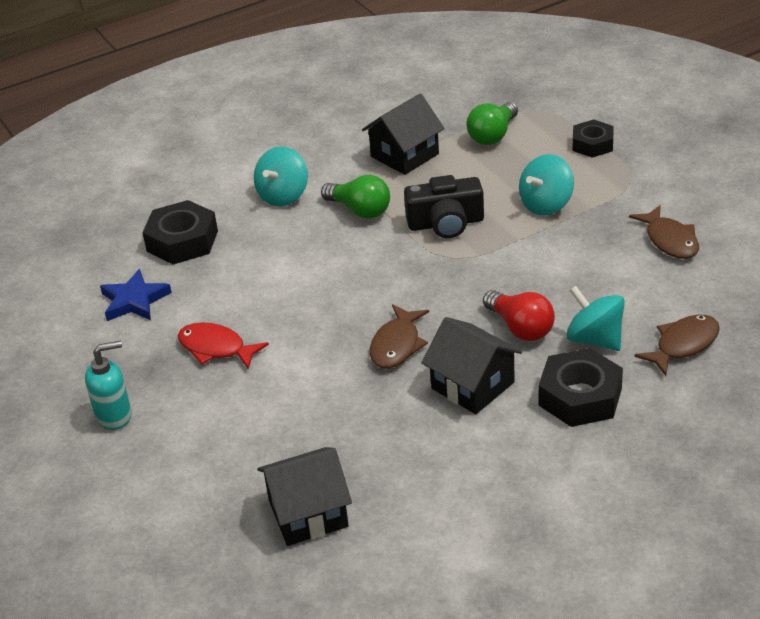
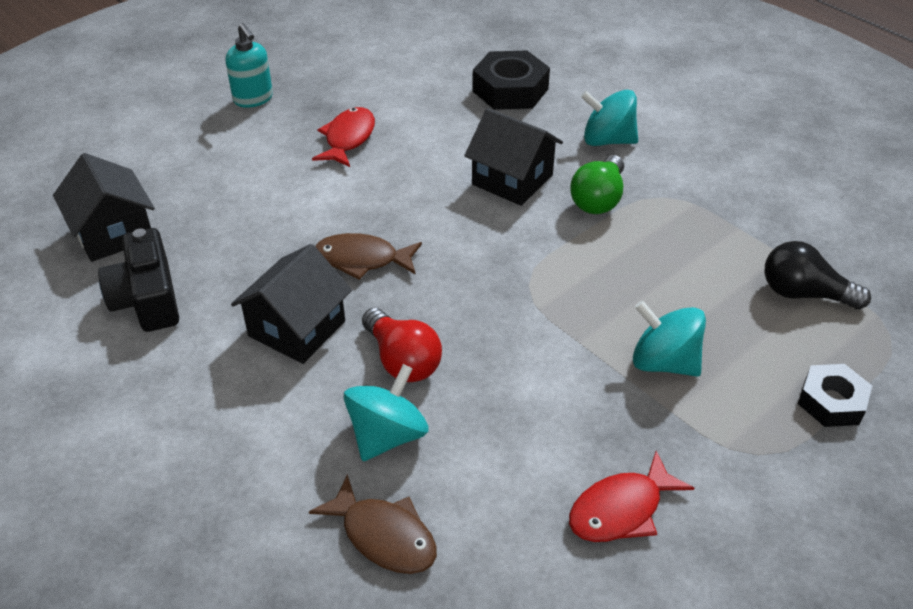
camera: 75 degrees right, 5 degrees up
(134, 301) = (413, 80): blue star -> none
(405, 155) = (722, 220): black house -> black house (512, 180)
(446, 223) = (594, 272): black camera -> black camera (147, 299)
(493, 135) = (803, 294): green light bulb -> black light bulb
(520, 328) = (402, 360): red light bulb -> red light bulb turned 75 degrees counterclockwise
(580, 397) = (277, 428): black nut -> none
(670, 240) = (621, 509): brown fish -> red fish

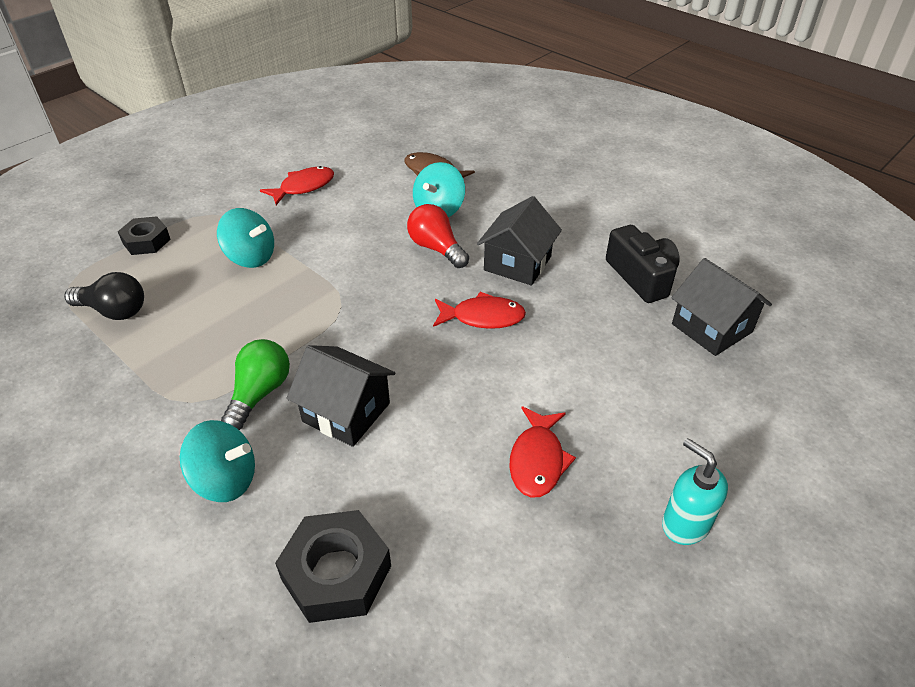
camera: 175 degrees right, 0 degrees up
(362, 260) = (483, 317): brown fish -> red fish

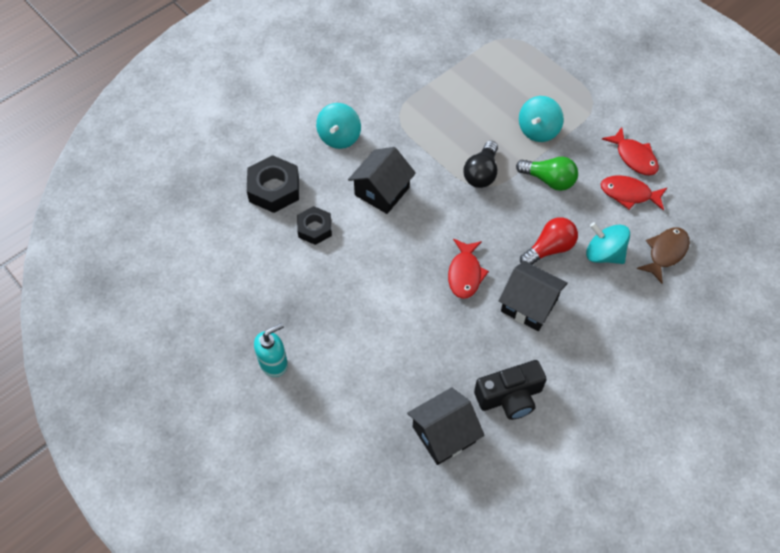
camera: 95 degrees right, 15 degrees up
(114, 311) = (482, 65): black light bulb -> black light bulb (481, 173)
(146, 241) = (557, 69): black nut -> black nut (315, 228)
(260, 393) = (402, 147): green light bulb -> green light bulb (549, 180)
(537, 460) = (331, 291): red fish -> red fish (629, 194)

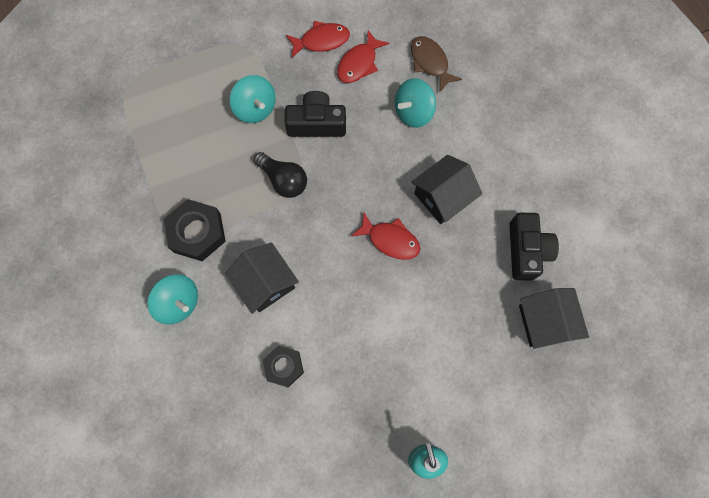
camera: 70 degrees left, 15 degrees up
(274, 189) = (217, 394): black nut -> black nut (197, 233)
(549, 180) = (316, 123): green light bulb -> black camera
(549, 249) = (391, 155): red light bulb -> none

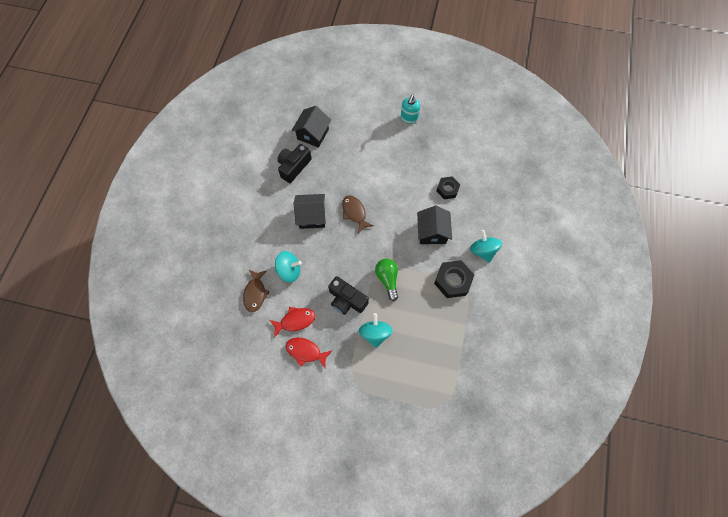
camera: 145 degrees left, 5 degrees down
(284, 180) = (387, 279): black light bulb -> green light bulb
(390, 240) = (354, 213): red fish -> brown fish

